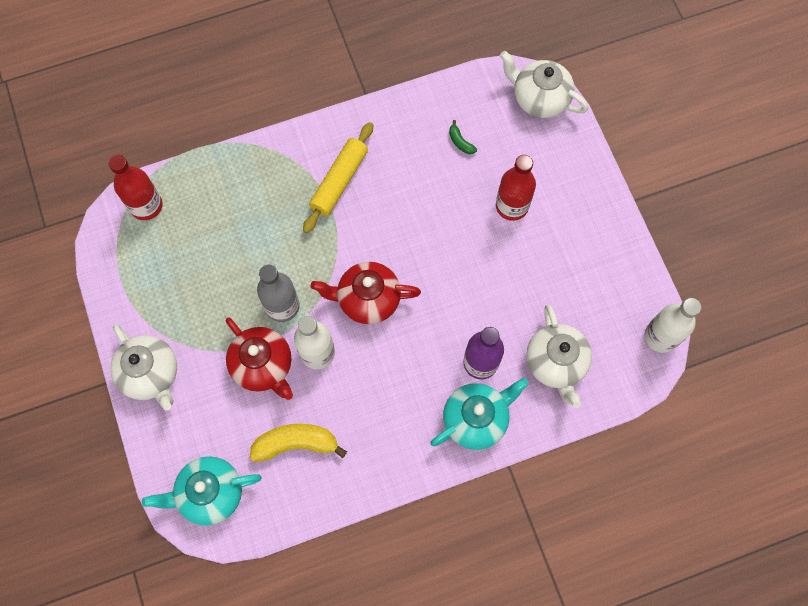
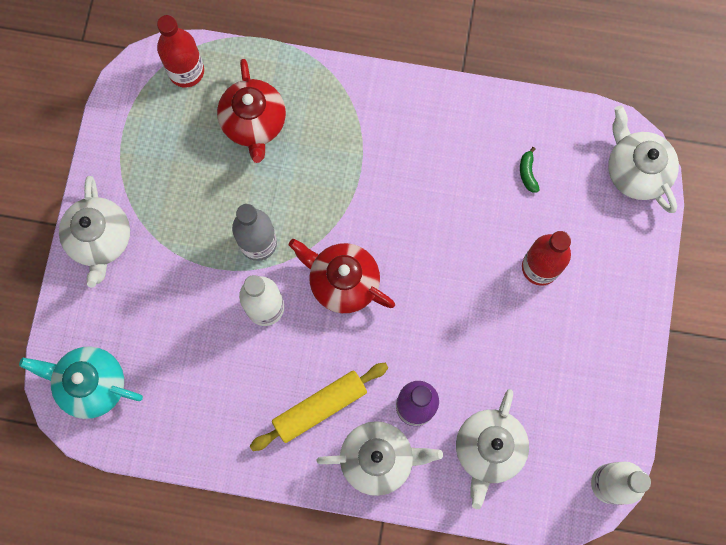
camera: 30 degrees right, 5 degrees up
(263, 365) = (207, 290): red teapot -> red teapot (254, 123)
(296, 444) = (195, 383): yellow banana -> none
(339, 181) = (384, 148): yellow rolling pin -> yellow rolling pin (320, 407)
(476, 419) = (378, 459): turquoise teapot -> white teapot

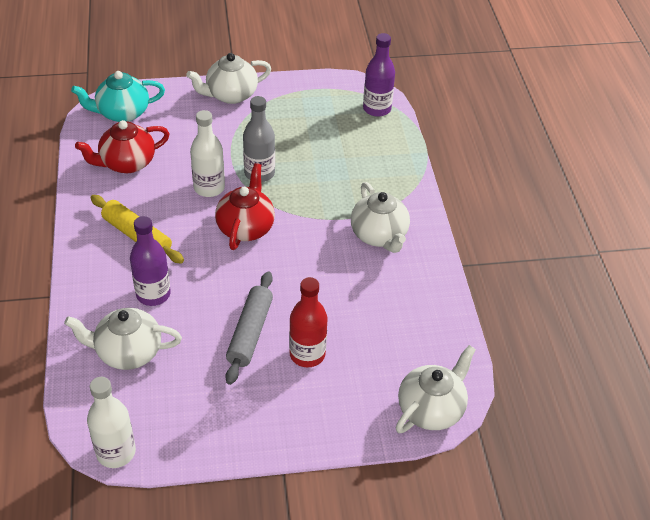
camera: 70 degrees right, 30 degrees down
(91, 384) = (122, 113): turquoise teapot -> turquoise teapot turned 105 degrees counterclockwise
(186, 71) = (377, 109): red bottle -> purple bottle
(254, 123) = (354, 151): red teapot -> red teapot (127, 163)
(378, 459) = (102, 280): white teapot -> white teapot (379, 235)
(497, 317) = (250, 333): none -> grey rolling pin
(528, 173) = (391, 327): green banana -> none

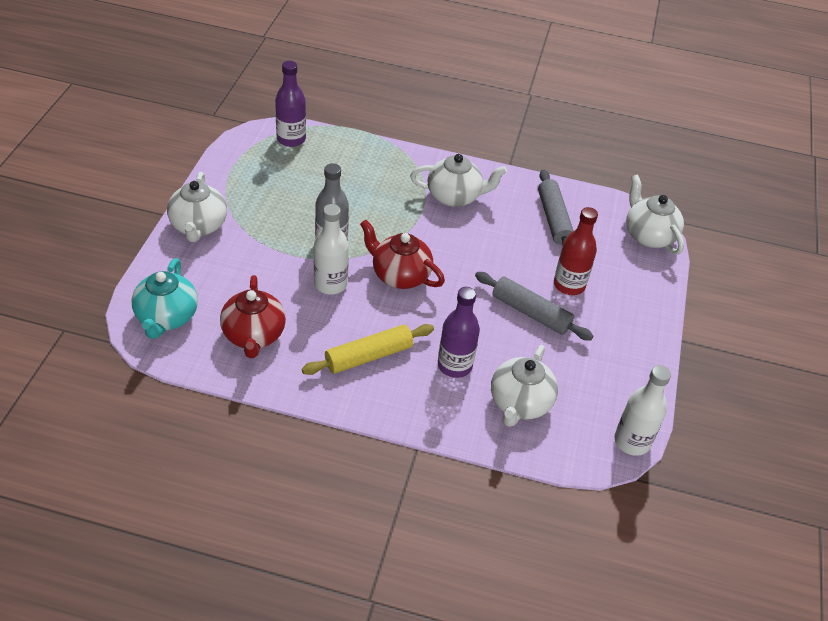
camera: 70 degrees left, 0 degrees up
(400, 319) = (554, 219): none -> grey rolling pin

